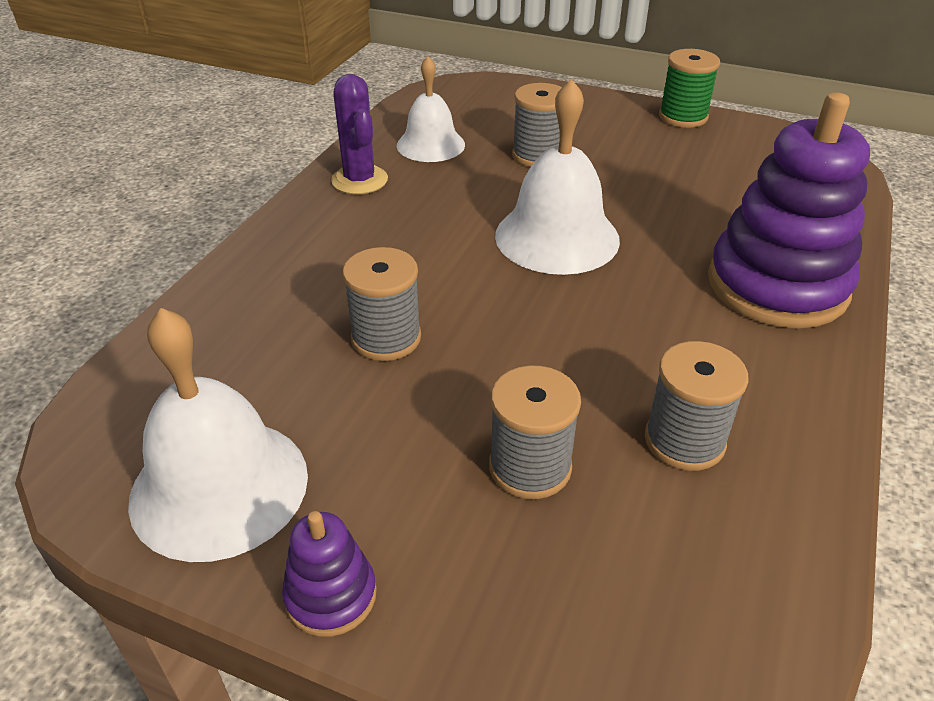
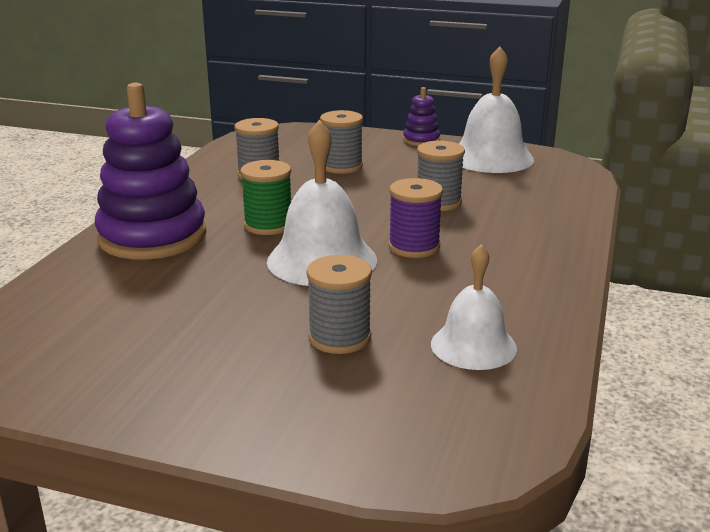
camera: 175 degrees right, 15 degrees down
(359, 180) = (529, 300): purple cactus -> none
(448, 251) = (414, 247): none -> purple spool
(683, 117) = (126, 409): green spool -> green spool (268, 225)

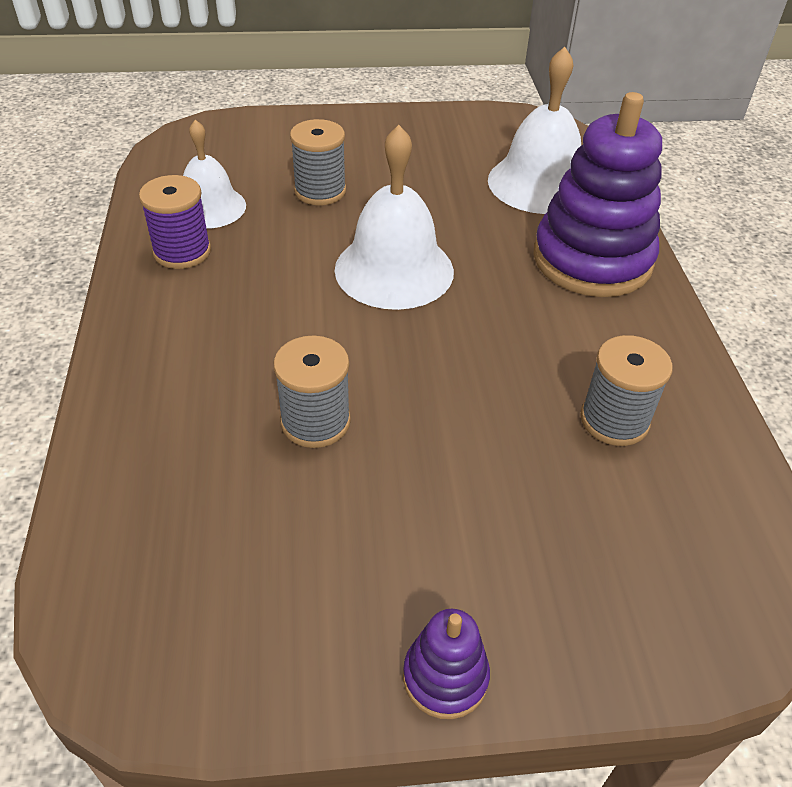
camera: 155 degrees right, 20 degrees up
(268, 225) = (495, 310): green spool -> none
(341, 166) = (519, 491): grey spool -> none
(414, 247) = (308, 315): purple spool -> purple spool (182, 252)
(491, 157) = (271, 629): white bell -> white bell (539, 183)

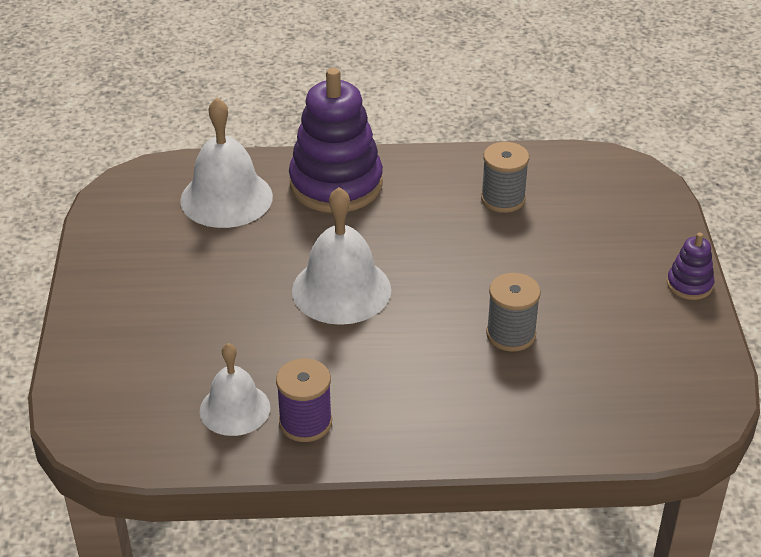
camera: 85 degrees left, 5 degrees down
(320, 191) = (218, 333): grey spool -> none

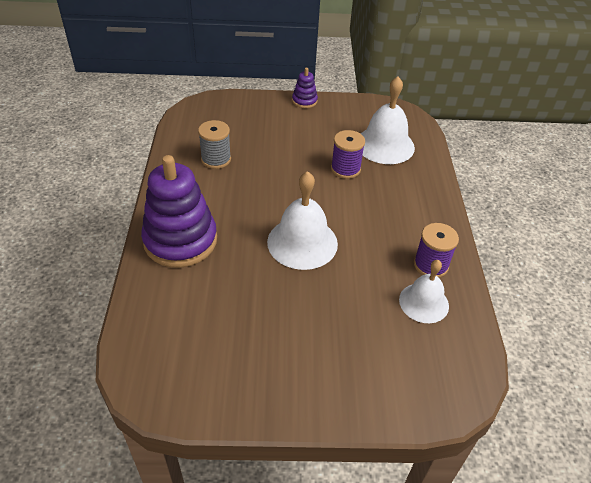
camera: 90 degrees left, 5 degrees up
(226, 198) = (183, 310): white bell -> white bell (385, 145)
(511, 334) = (345, 169): grey spool -> purple spool

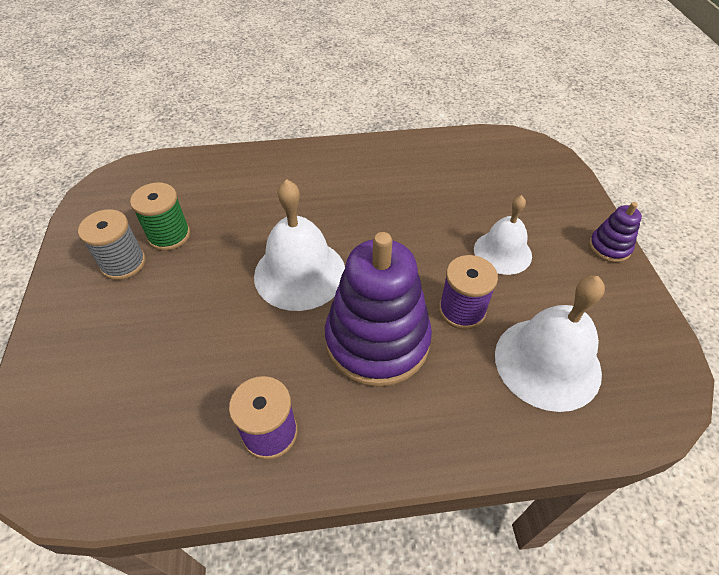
camera: 85 degrees right, 5 degrees up
(180, 240) = (290, 172): purple stacking toy -> purple stacking toy (377, 341)
(216, 159) = (432, 177): grey spool -> grey spool (123, 263)
(242, 328) = (169, 235): none -> green spool
(424, 302) = (196, 421): white bell -> white bell (502, 252)

